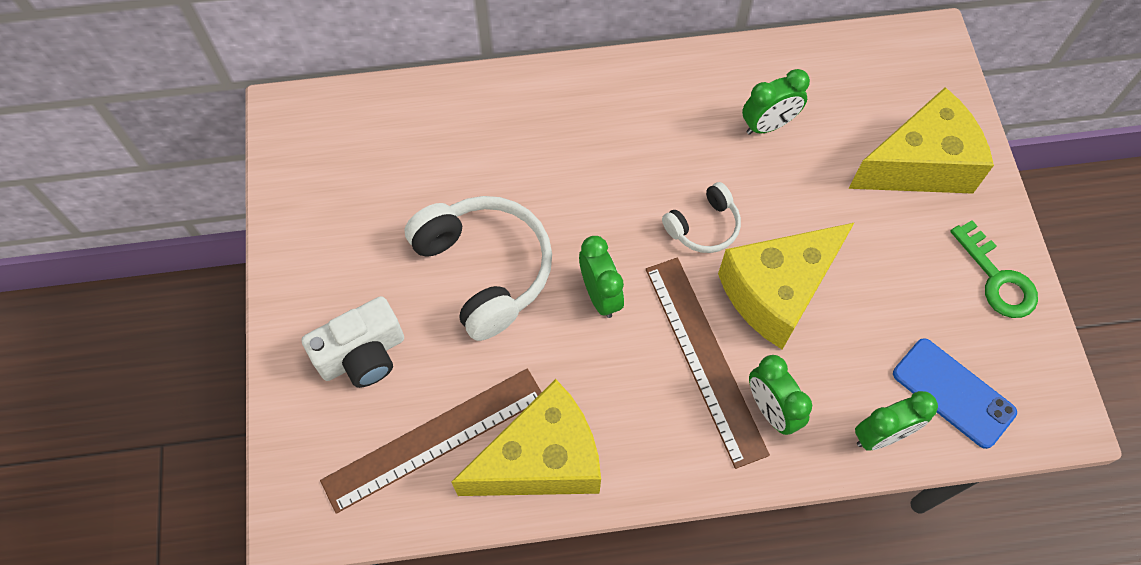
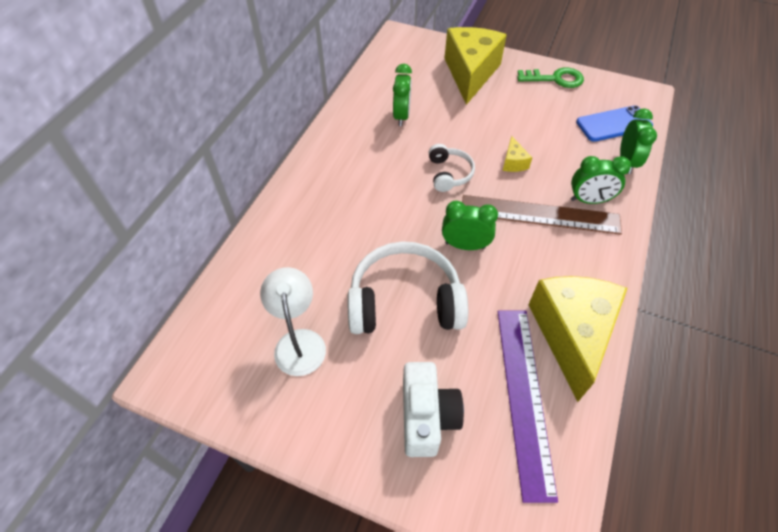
camera: 60 degrees left, 10 degrees down
(381, 198) = (299, 341): none -> white lamp
(434, 438) = (523, 397): brown ruler -> purple ruler
(777, 292) = (513, 162): yellow cheese -> yellow cheese, size x0.40

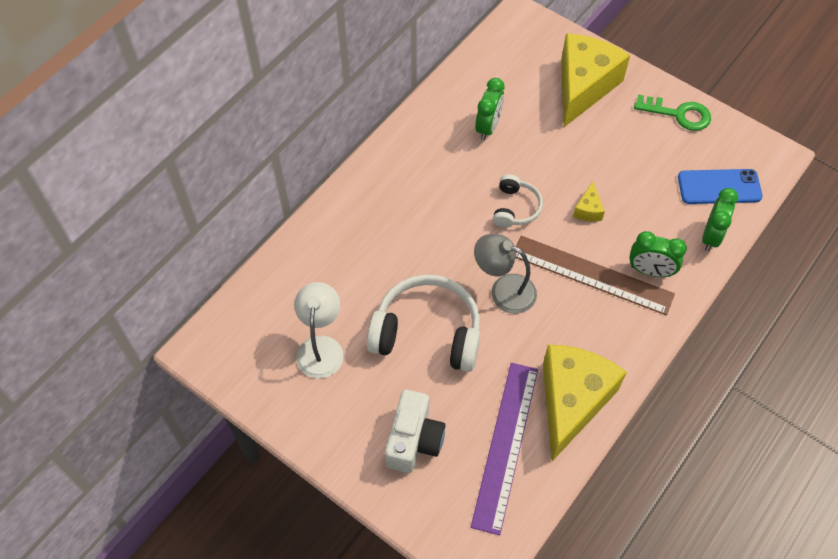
camera: 15 degrees right, 5 degrees up
(465, 245) = (504, 290): green clock -> grey lamp

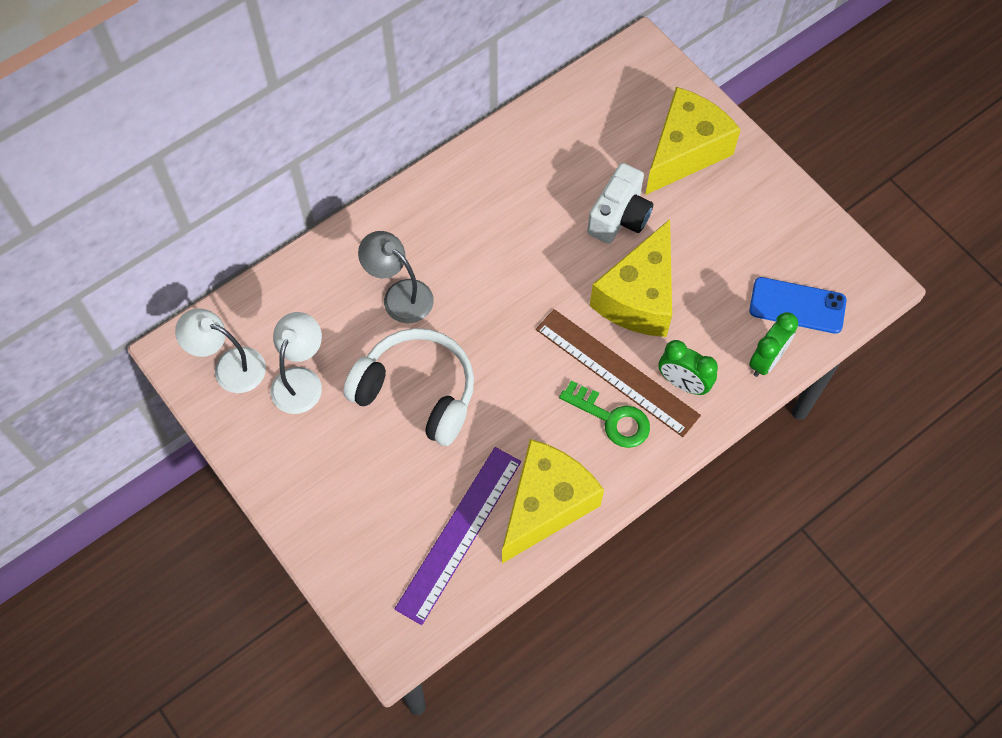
camera: 15 degrees right, 5 degrees up
(253, 351) = (229, 366): none -> white lamp
(414, 440) = (365, 503): white camera -> white camera (619, 217)
(488, 127) = (560, 175): green clock -> none
(504, 290) = (514, 366): grey lamp -> grey lamp (399, 295)
(515, 208) = (558, 276): white headphones -> none
(588, 210) = (639, 297): yellow cheese -> yellow cheese, size x2.49
(678, 114) = (782, 209): green key -> green key (612, 419)

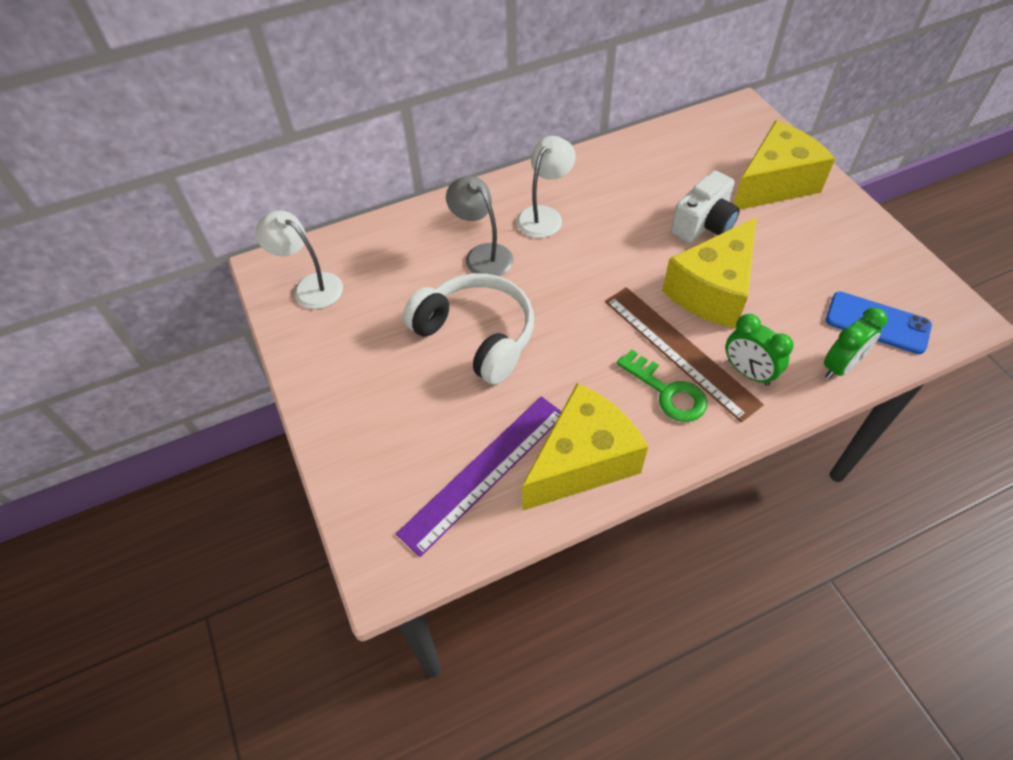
camera: 15 degrees right, 10 degrees down
(301, 380) = (370, 308): white lamp -> white lamp (544, 215)

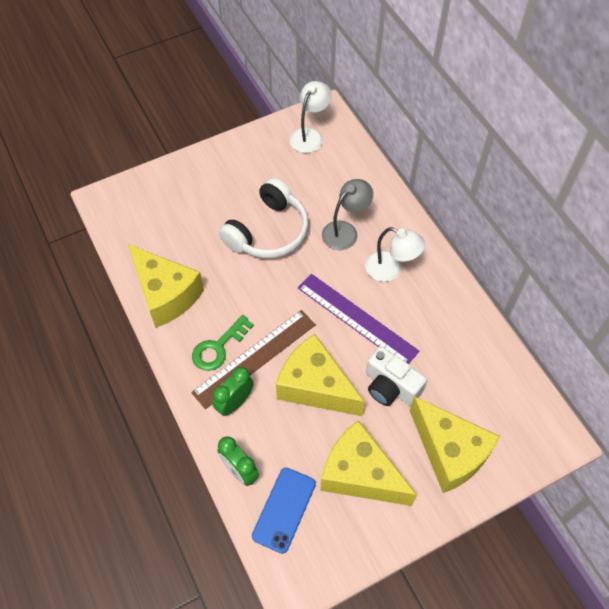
camera: 85 degrees right, 5 degrees up
(484, 471) = (162, 242): purple ruler -> purple ruler (357, 319)
(816, 255) = (359, 474): none -> yellow cheese

